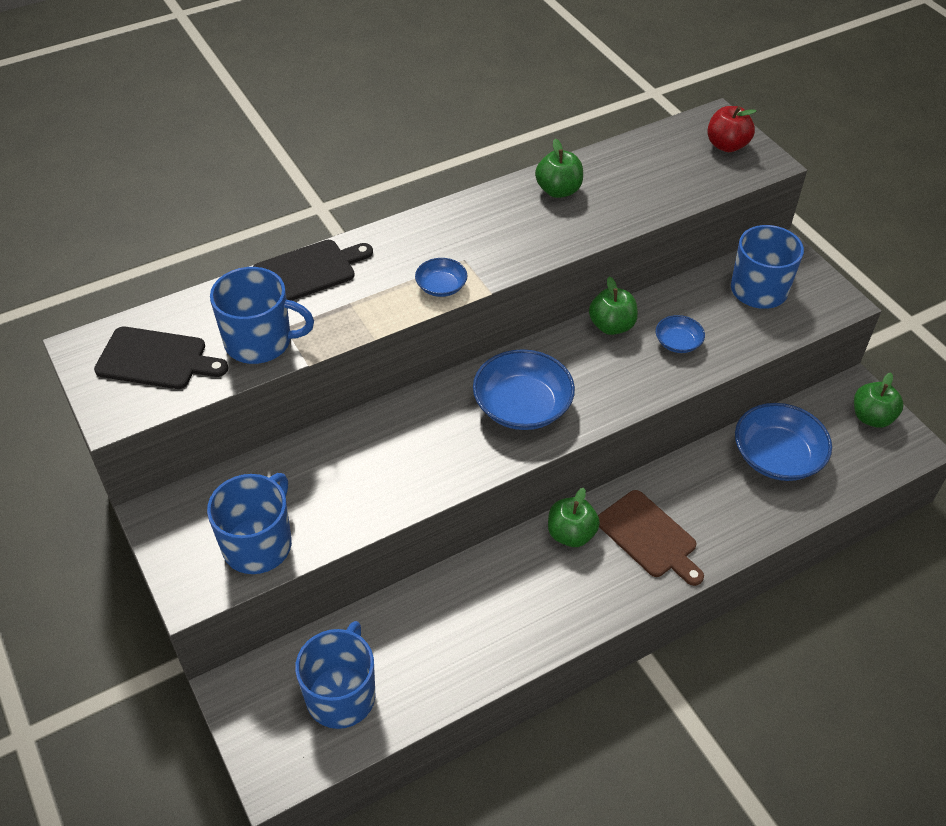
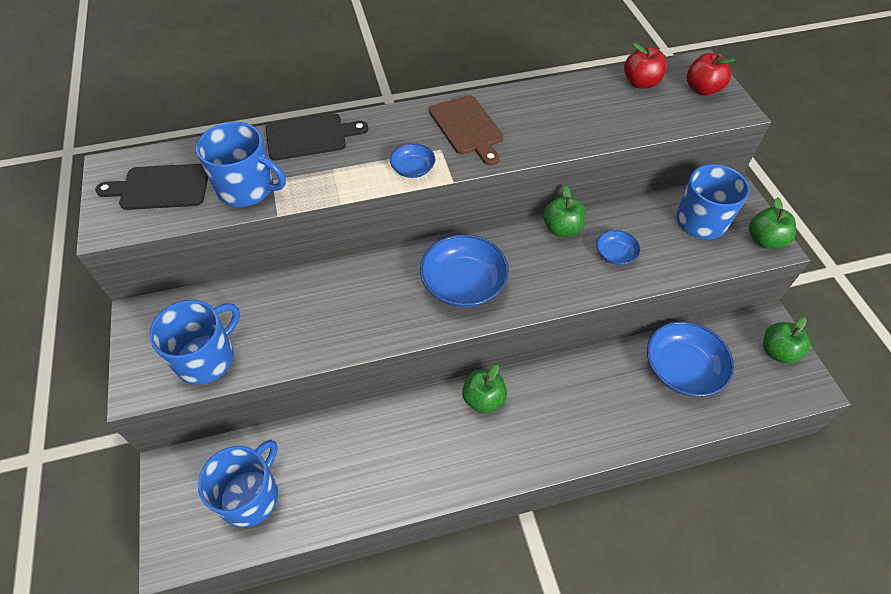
camera: 15 degrees right, 5 degrees up
(156, 359) = (161, 187): black cutting board -> black cutting board turned 150 degrees clockwise
(558, 190) = (541, 104): green apple -> green apple (764, 240)
(649, 537) = (549, 416): brown cutting board -> brown cutting board (467, 127)
(659, 148) = (640, 83): none -> red apple

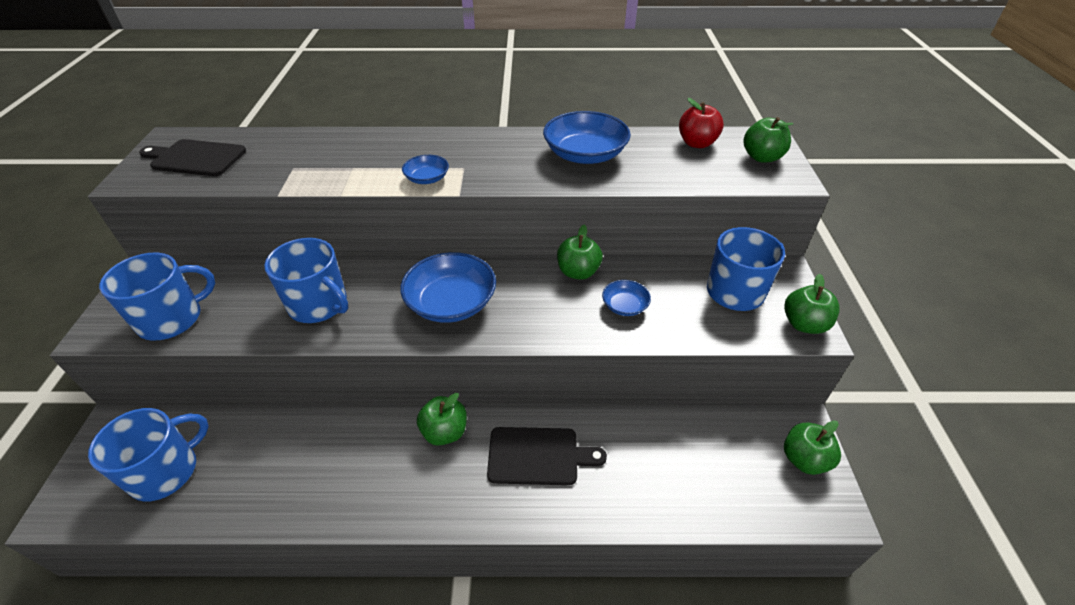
camera: 15 degrees right, 10 degrees down
(247, 188) = (267, 170): blue mug -> blue mug (319, 304)
(310, 136) = (350, 140): black cutting board -> black cutting board (538, 456)
(467, 127) = (500, 154): brown cutting board -> none
(682, 369) = (680, 452): blue bowl -> blue bowl (585, 154)
(702, 89) = (762, 157): red apple -> green apple

